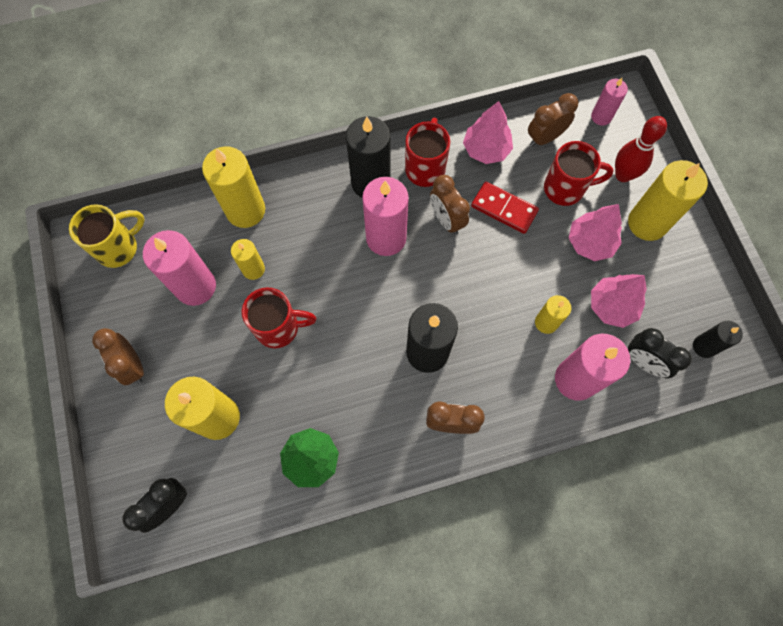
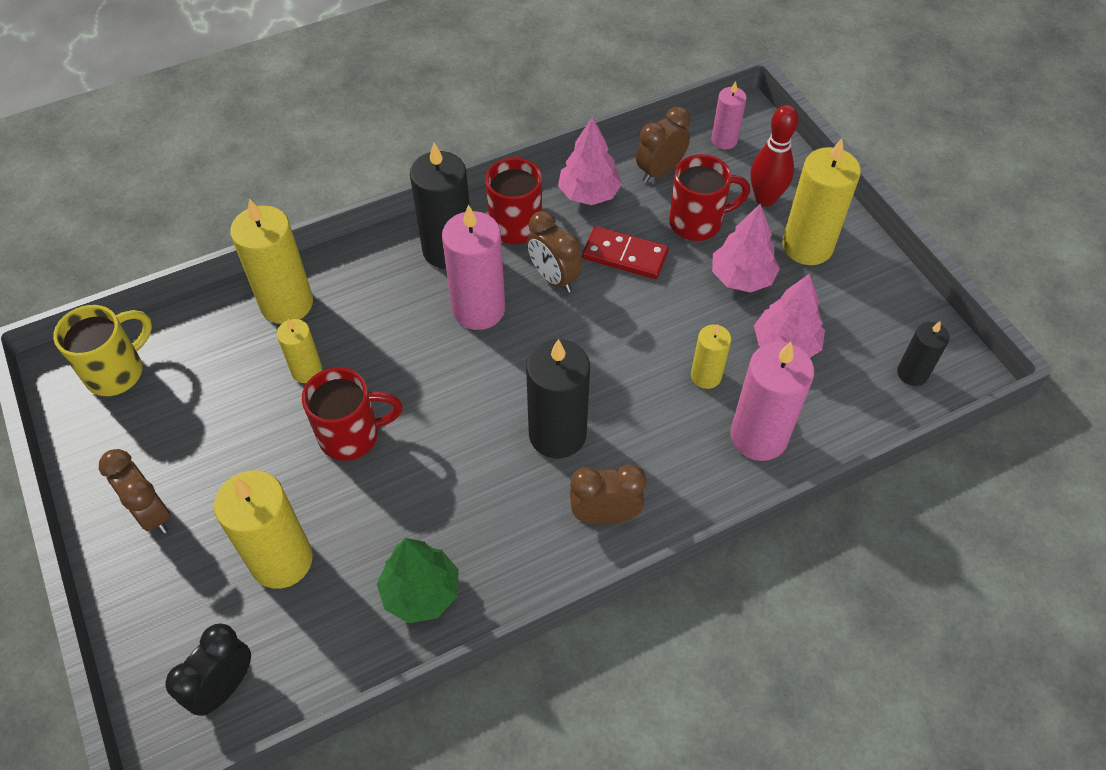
camera: 10 degrees left, 15 degrees down
(195, 286) = (230, 403): pink candle -> none
(643, 362) = (840, 403): black clock -> none

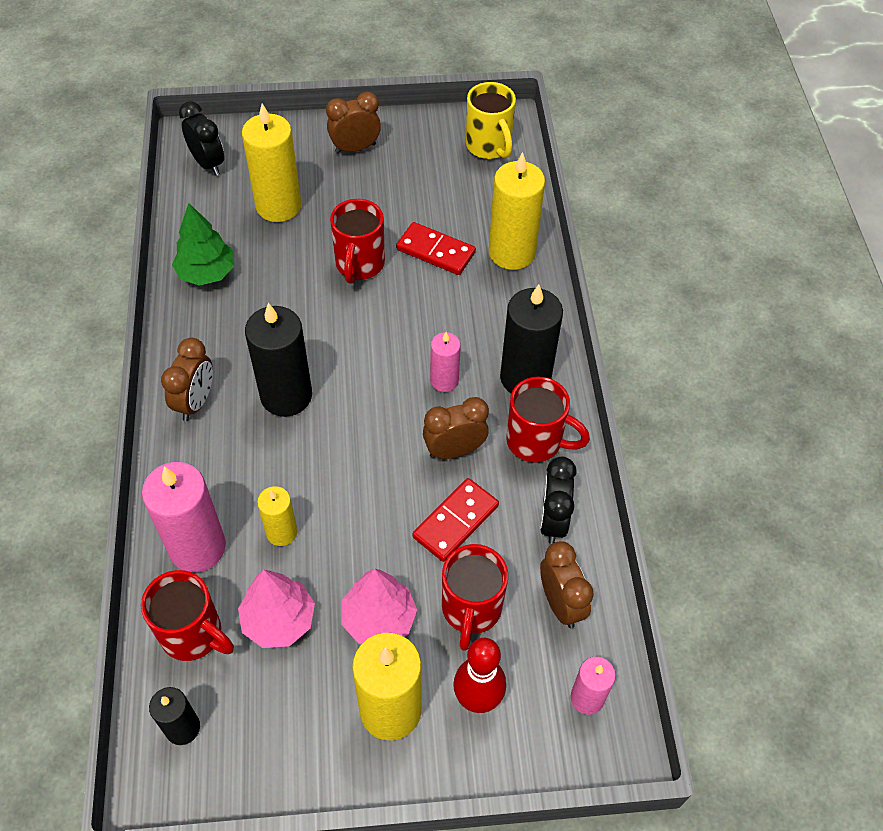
camera: 110 degrees right, 0 degrees up
(307, 370) = (435, 251): yellow candle -> red domino
(478, 309) = (444, 380): pink candle -> pink candle, size x0.56
(589, 194) = (552, 520): pink tree -> black clock
(836, 401) = (193, 634): none -> red mug

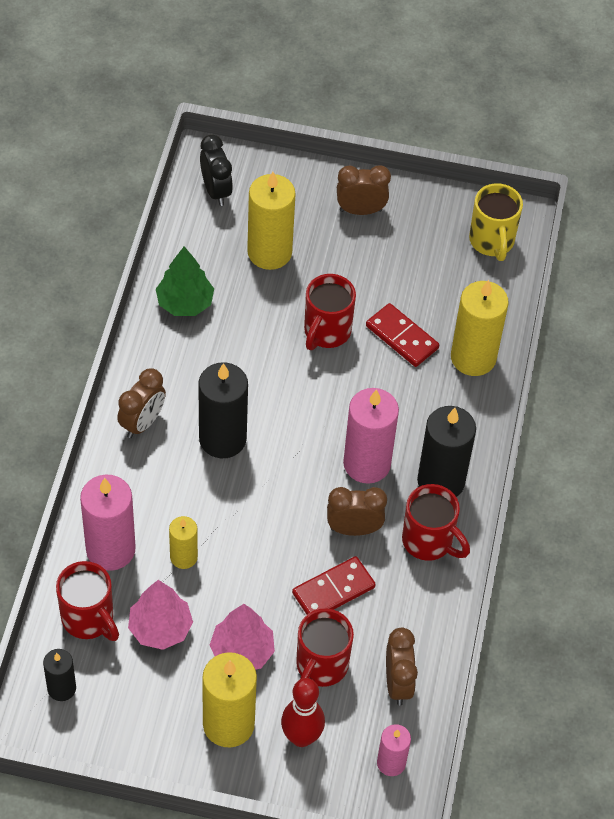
camera: 15 degrees right, 0 degrees up
(444, 380) = (367, 464): pink candle -> pink candle, size x1.79
(552, 520) = (417, 613): black clock -> none

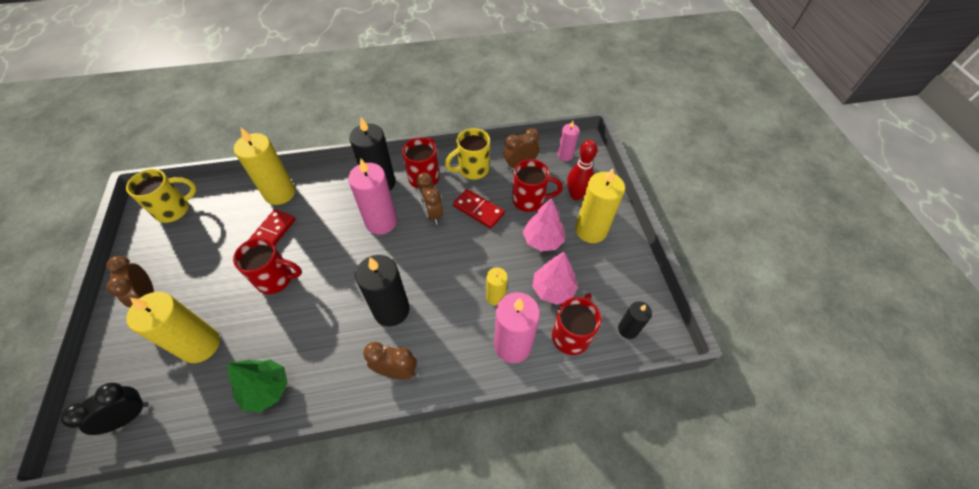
camera: 110 degrees left, 0 degrees up
(417, 612) = (472, 169): none -> yellow mug

